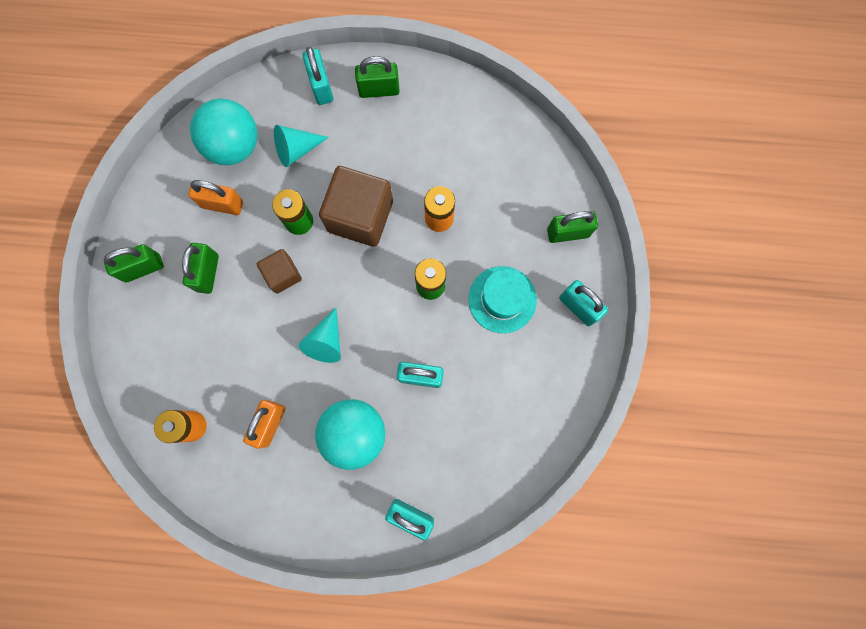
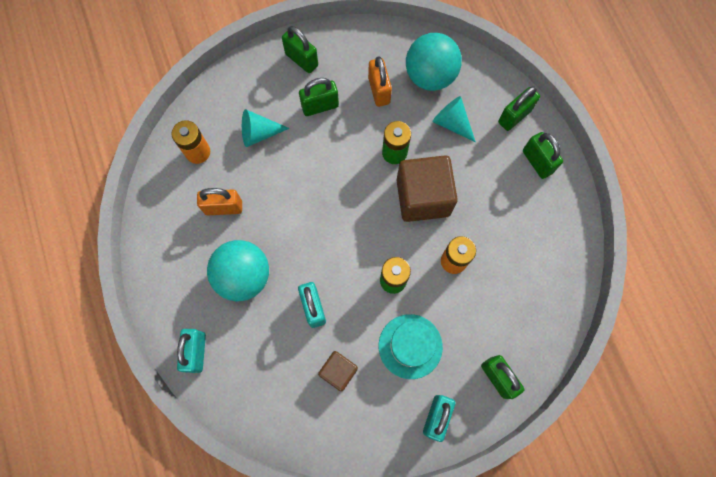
camera: 65 degrees right, 5 degrees down
(283, 275) = (345, 161): brown cube -> brown cube (338, 371)
(321, 86) = (514, 116): turquoise padlock -> green padlock
(326, 341) = (307, 219): turquoise cone -> turquoise cone (259, 133)

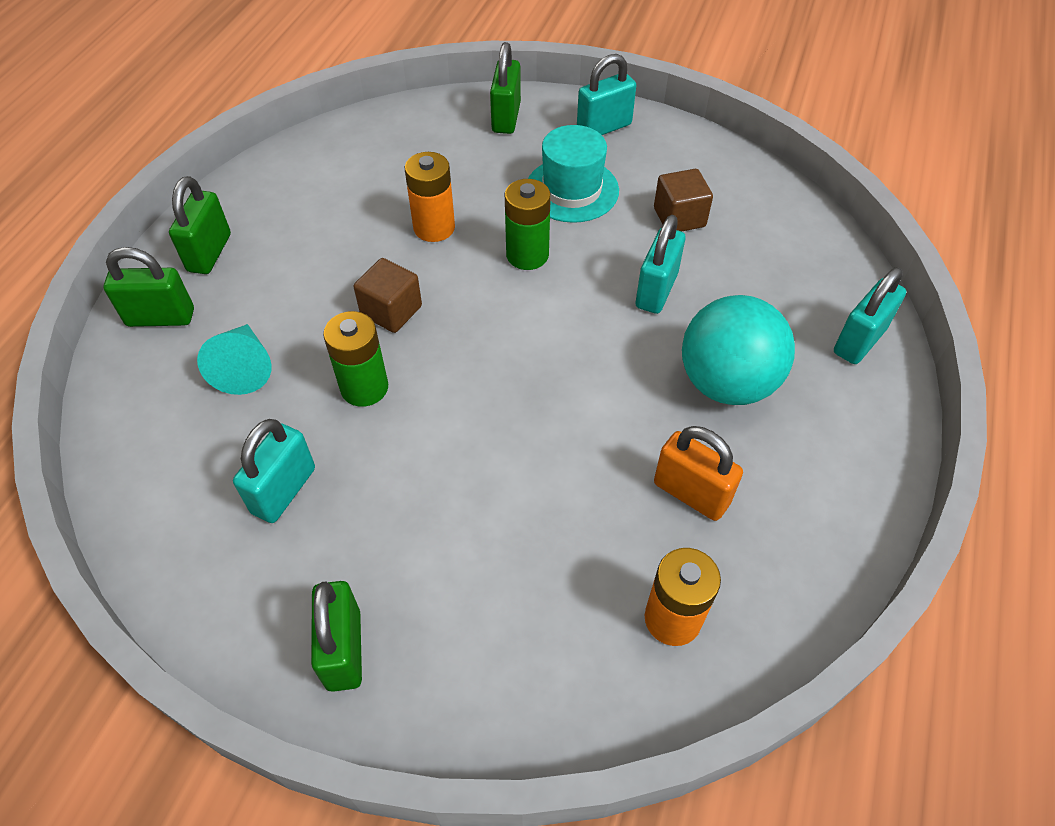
camera: 140 degrees left, 20 degrees down
(259, 133) = (538, 569): turquoise cone -> none
(320, 106) = (397, 538): green padlock -> none
(379, 90) = (284, 490): orange padlock -> turquoise padlock
(423, 197) = (391, 311): brown cube -> brown cube, size x0.55
(430, 76) = (188, 453): turquoise ball -> none

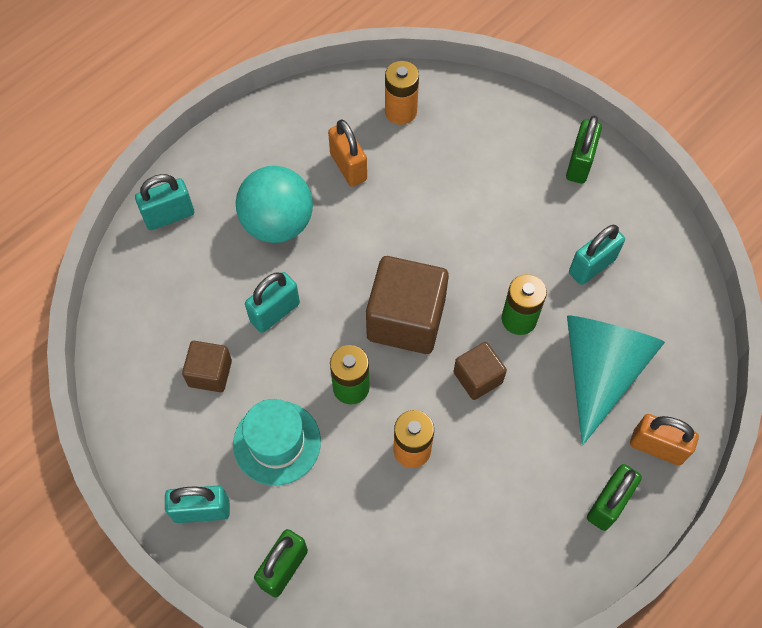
camera: 155 degrees left, 10 degrees up
(161, 317) = (657, 447): green padlock -> orange padlock
(244, 368) = (600, 371): turquoise cone -> turquoise cone, size x1.83
(503, 337) = (406, 319): none -> brown cube

